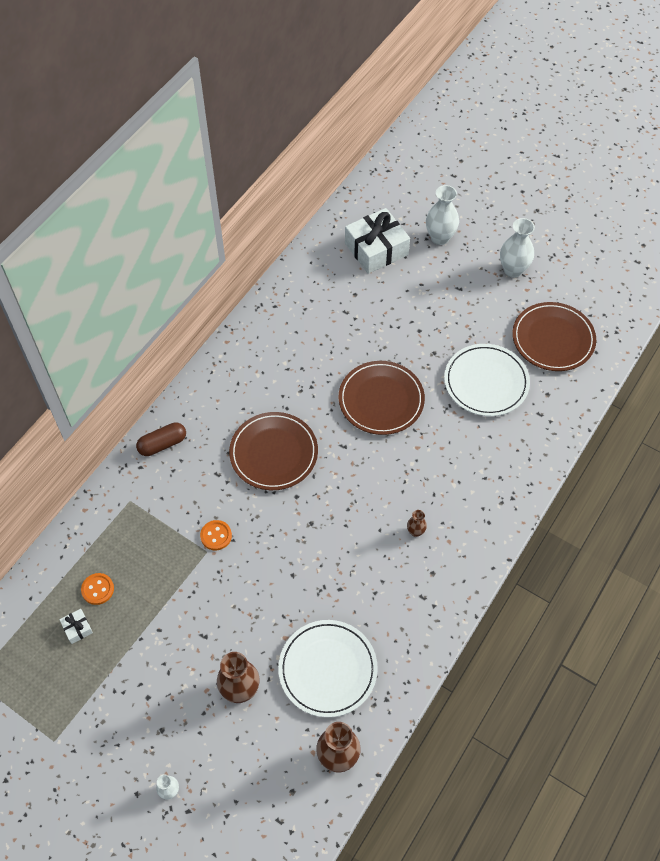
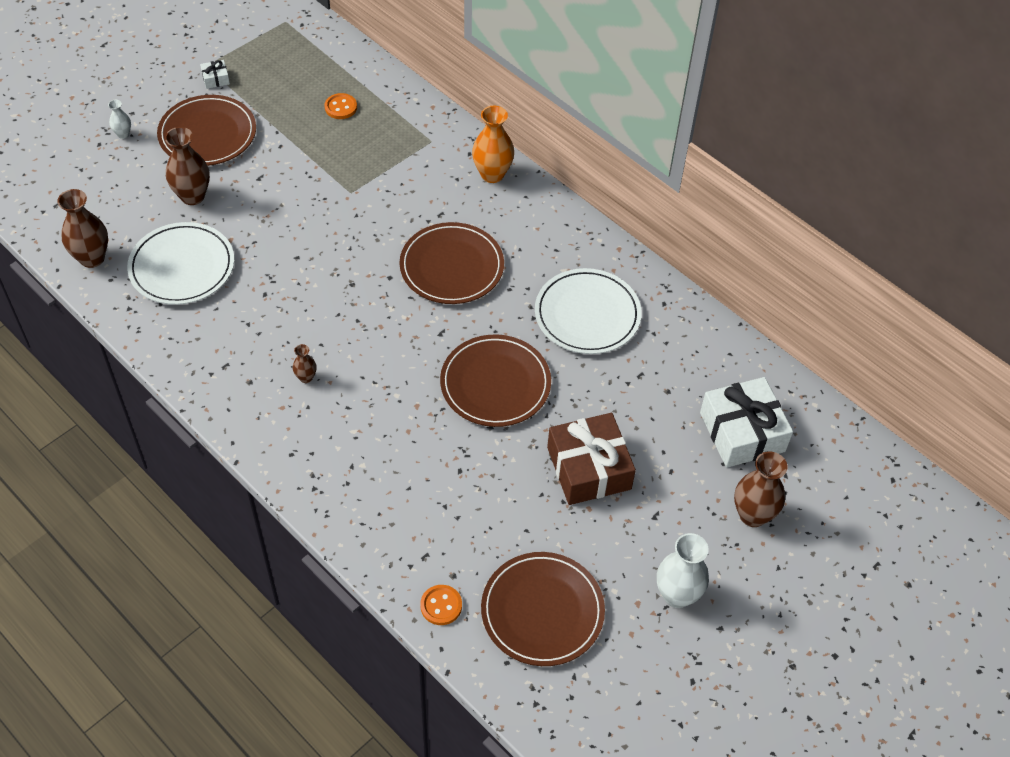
camera: 100 degrees right, 5 degrees down
(77, 628) = (306, 90): white gift -> white gift (216, 79)
(155, 704) = (207, 134): none -> brown plate
(162, 444) = (492, 174): brown capsule -> orange vase
(216, 536) = (366, 202): orange button -> orange button (441, 606)
(435, 330) = (589, 468): none -> brown gift
(440, 238) = (752, 515): white vase -> brown vase
(486, 382) = (491, 506): white plate -> white plate (587, 314)

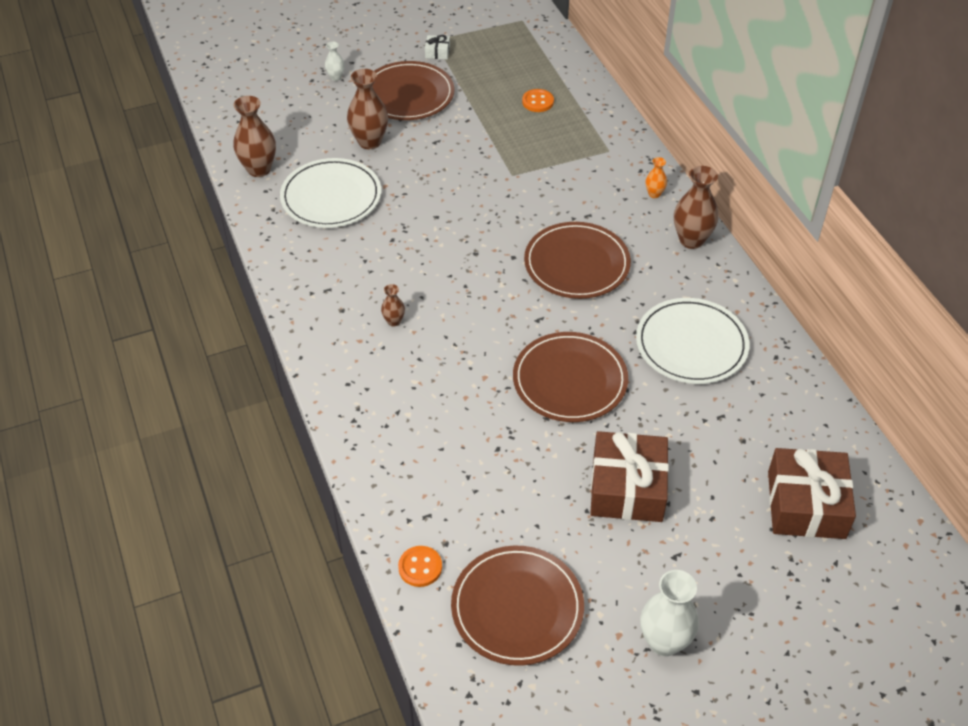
camera: 25 degrees right, 5 degrees down
(492, 174) = (654, 194): orange vase -> orange vase, size x0.51
(742, 432) = (806, 504): white gift -> brown gift
(752, 515) = (781, 590): brown vase -> brown vase (691, 240)

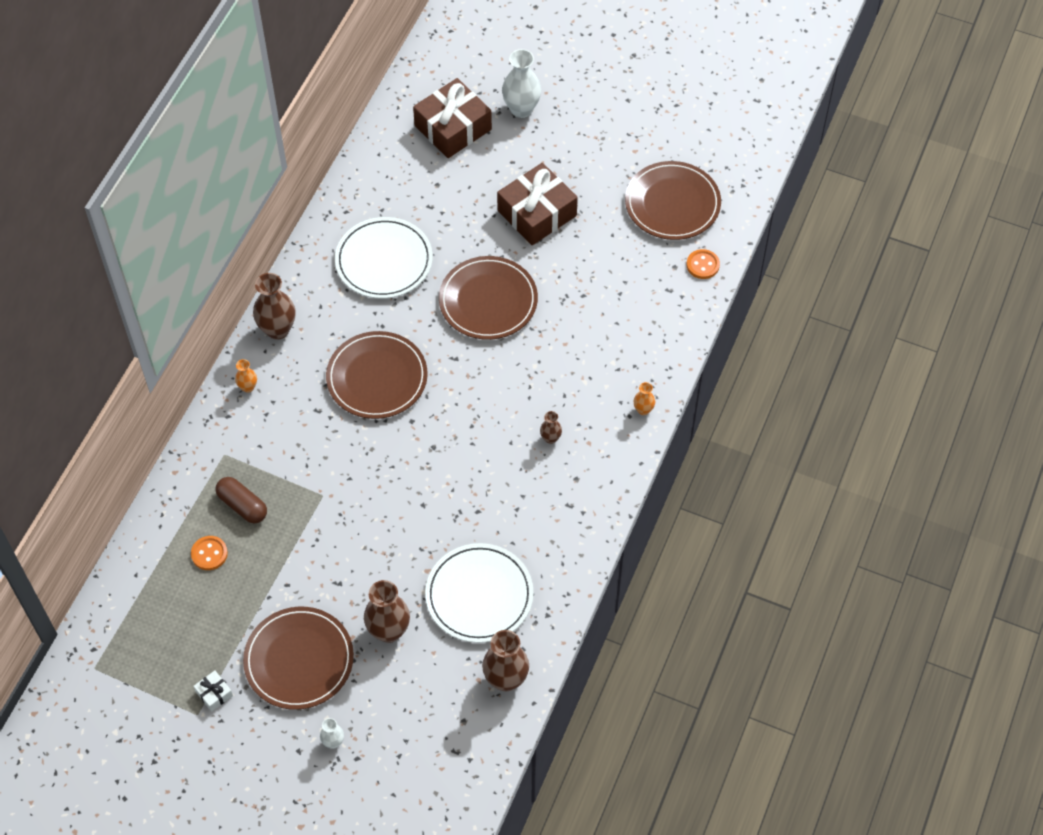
camera: 135 degrees left, 10 degrees up
(340, 397) = (643, 410): none -> orange vase
(555, 135) = (242, 505): none -> brown capsule
(664, 642) = (615, 130): white vase -> white vase (521, 109)

